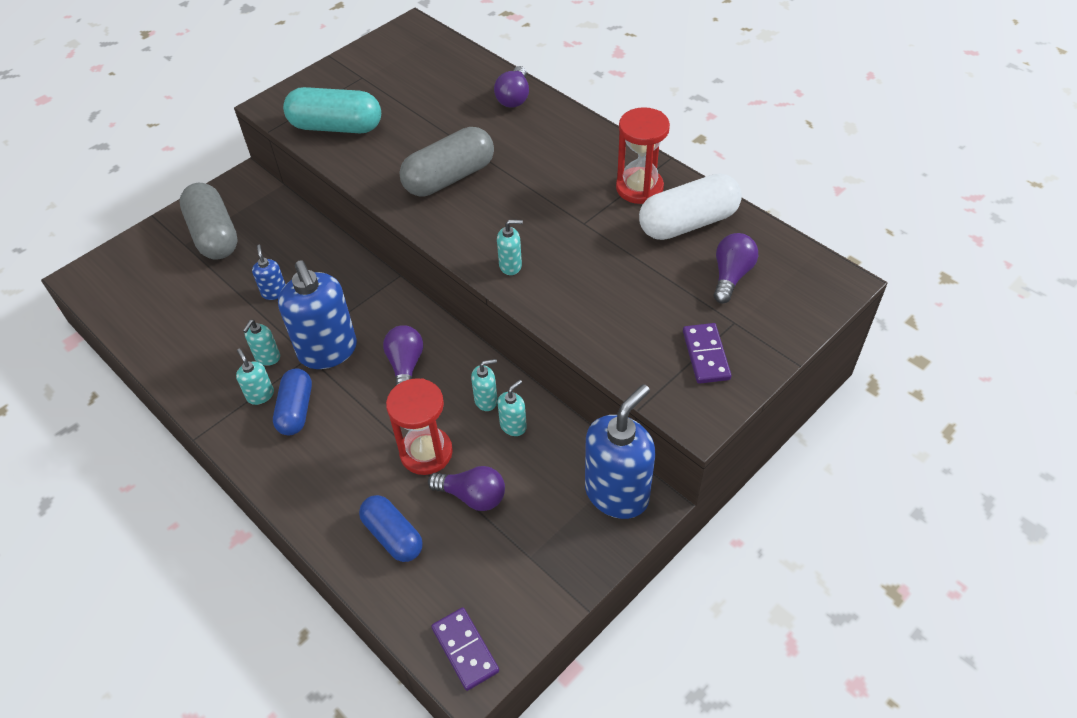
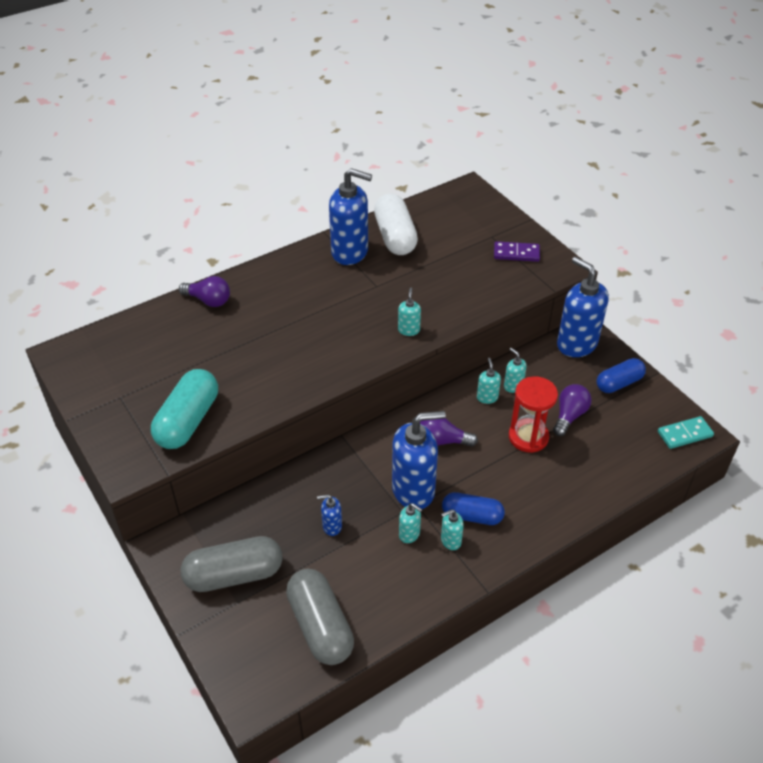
camera: 80 degrees left, 5 degrees down
(393, 536) = (597, 463): blue capsule -> blue capsule (619, 383)
(449, 177) = (294, 352): grey capsule -> grey capsule (320, 626)
(465, 649) = (684, 434): purple domino -> turquoise domino
(639, 188) = (350, 252): red hourglass -> blue soap dispenser
(731, 276) = (451, 229): purple light bulb -> none

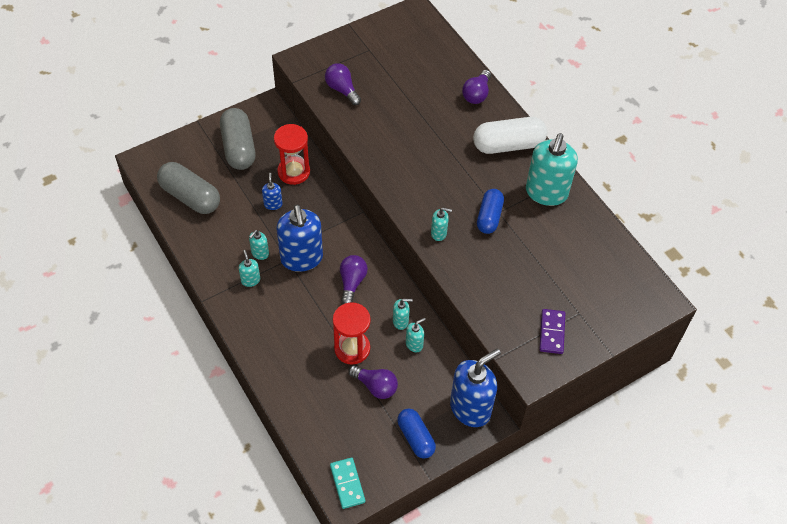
camera: 90 degrees right, 10 degrees up
(188, 421) = (342, 89): turquoise capsule -> purple light bulb
(279, 507) = (294, 172): none -> red hourglass
(320, 626) = (190, 196): grey capsule -> grey capsule turned 60 degrees clockwise
(350, 252) = (546, 193): blue soap dispenser -> turquoise soap dispenser
(395, 237) = (572, 229): white capsule -> white capsule (508, 145)
(472, 516) = (272, 297): blue capsule -> blue capsule (489, 217)

